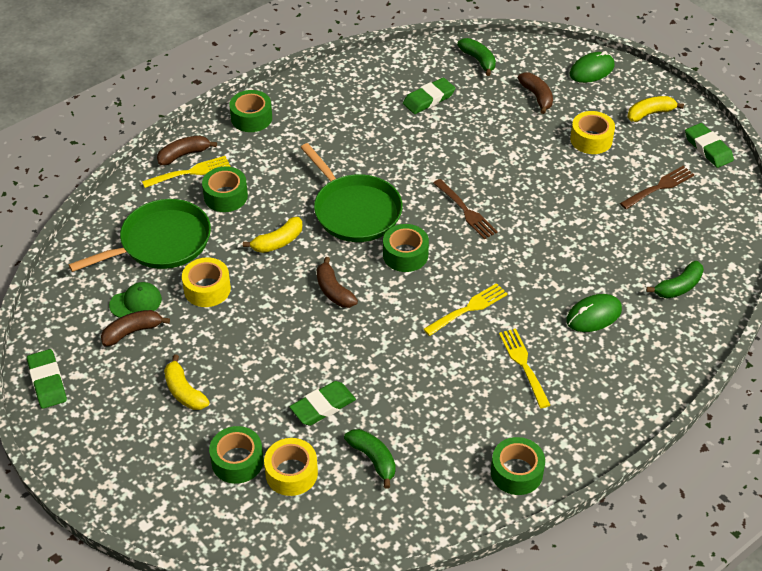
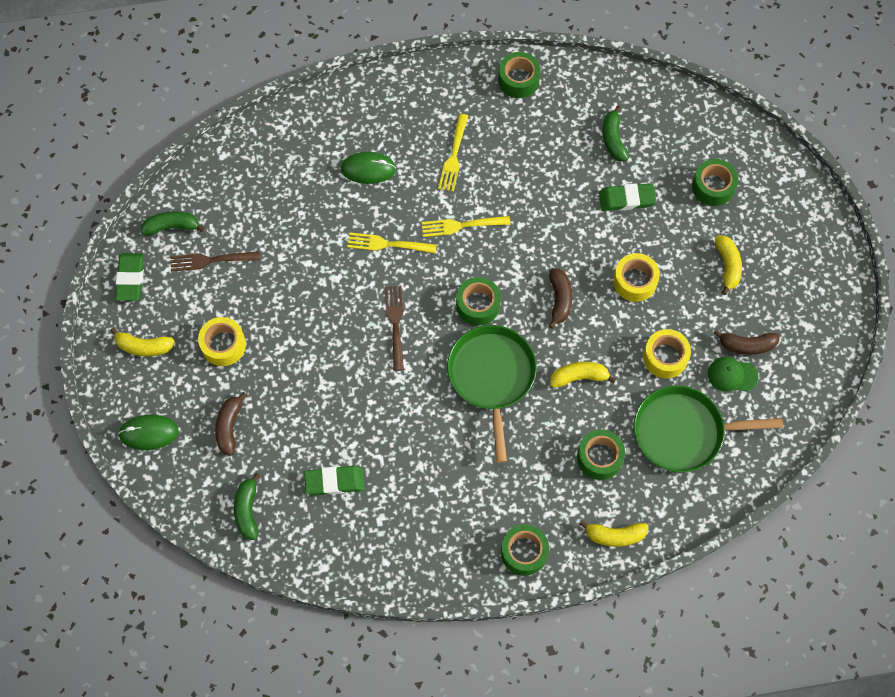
camera: 150 degrees left, 20 degrees up
(47, 381) = (834, 331): green eraser -> none
(184, 155) = (615, 535): brown banana -> yellow banana
(190, 172) = (619, 507): yellow fork -> yellow fork (387, 244)
(291, 473) = (678, 158): yellow tape -> yellow tape (635, 281)
(678, 287) = (282, 159): green banana -> green banana (172, 227)

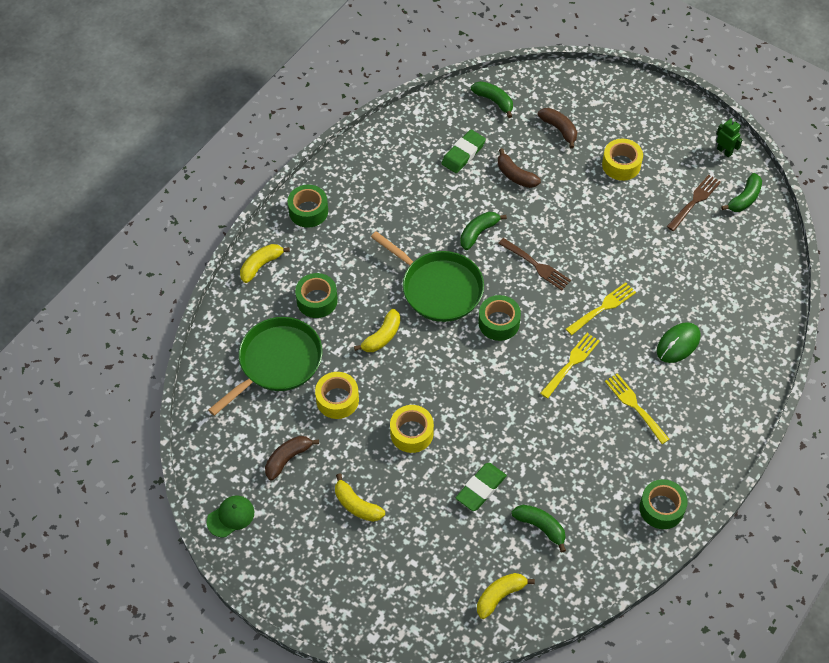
camera: 135 degrees right, 10 degrees down
(130, 278) = (724, 151): green eraser -> green robot
(144, 346) = (664, 125): yellow banana -> yellow banana (500, 596)
(149, 433) = (599, 89): green mouse -> none
(407, 395) = (478, 233): none -> green banana
(559, 299) = (449, 374): brown banana -> brown banana (515, 175)
(713, 187) = (428, 559): green tape -> none
(732, 375) = (279, 428): green cap -> green cap (231, 517)

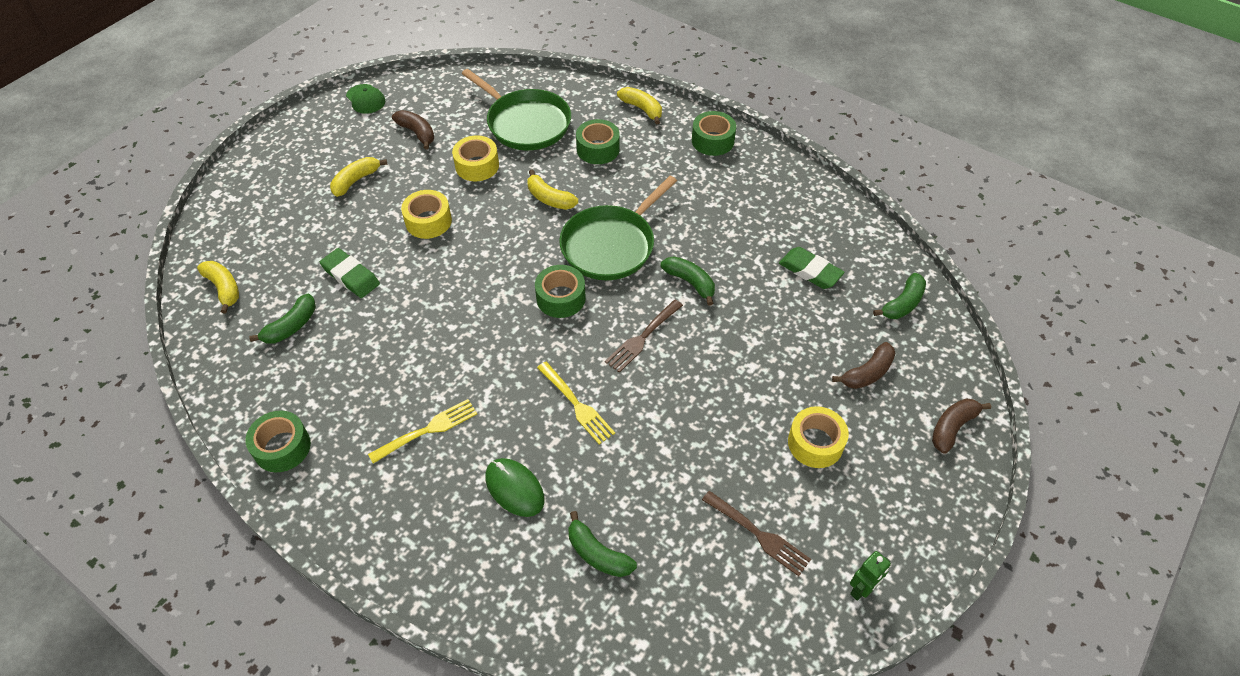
camera: 90 degrees right, 5 degrees down
(515, 175) = (782, 322): brown banana -> brown banana (952, 428)
(571, 363) = (497, 366): yellow fork -> none
(744, 198) = (770, 609): green banana -> green banana (598, 554)

